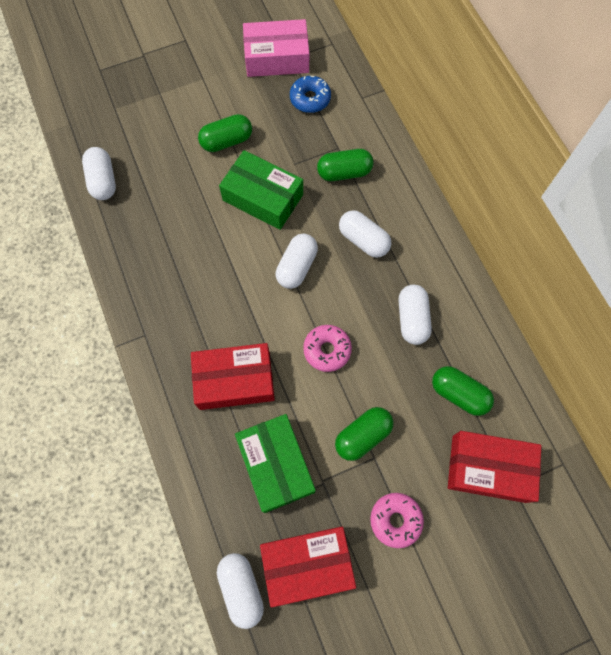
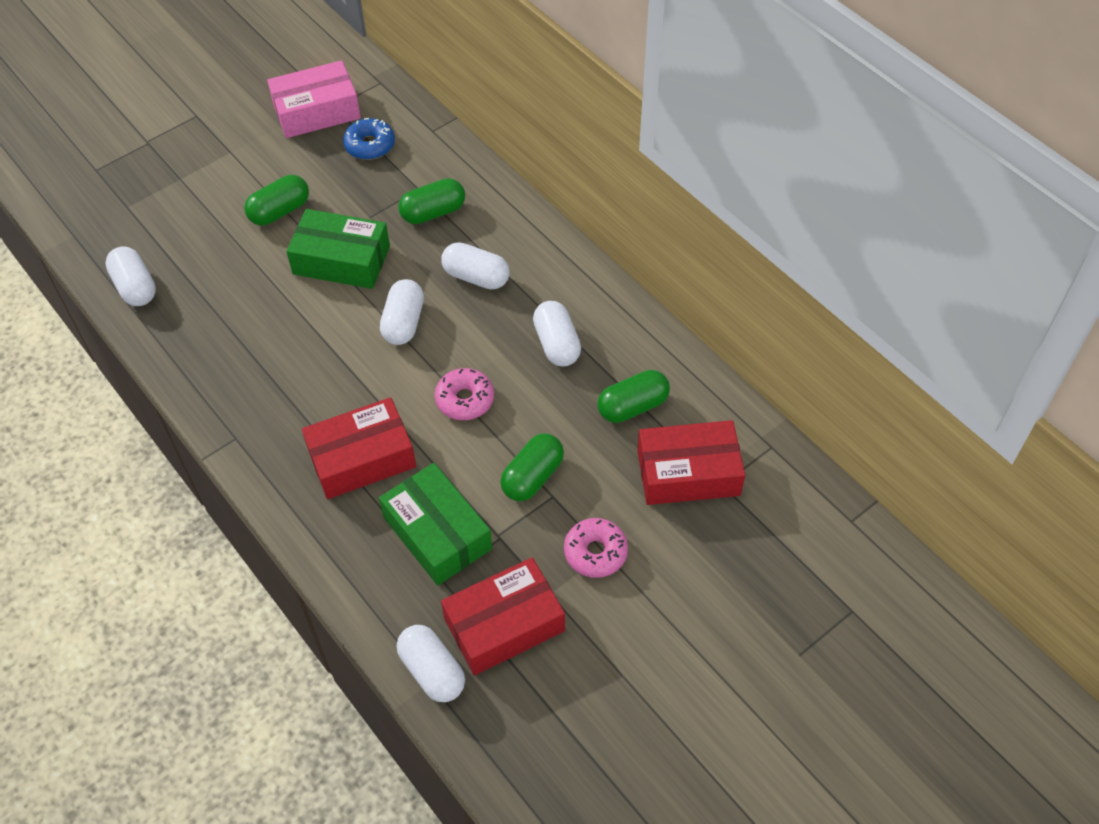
camera: 15 degrees left, 15 degrees down
(459, 394) = (633, 406): green capsule -> green capsule turned 45 degrees counterclockwise

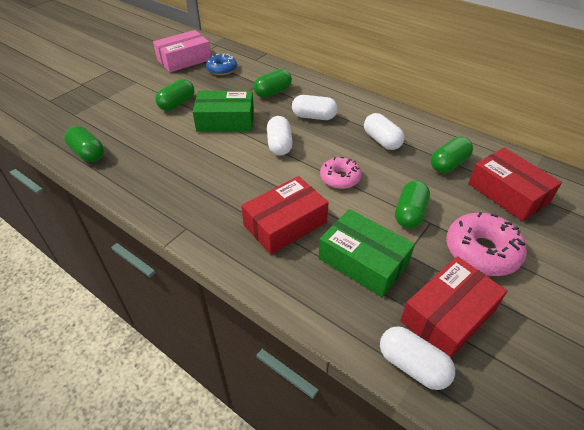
camera: 15 degrees left, 10 degrees down
(135, 287) = (88, 153): white capsule -> green capsule
(595, 552) = (481, 251): pink donut -> pink donut, size x1.55
(688, 473) = (508, 193): red box -> red box turned 75 degrees clockwise

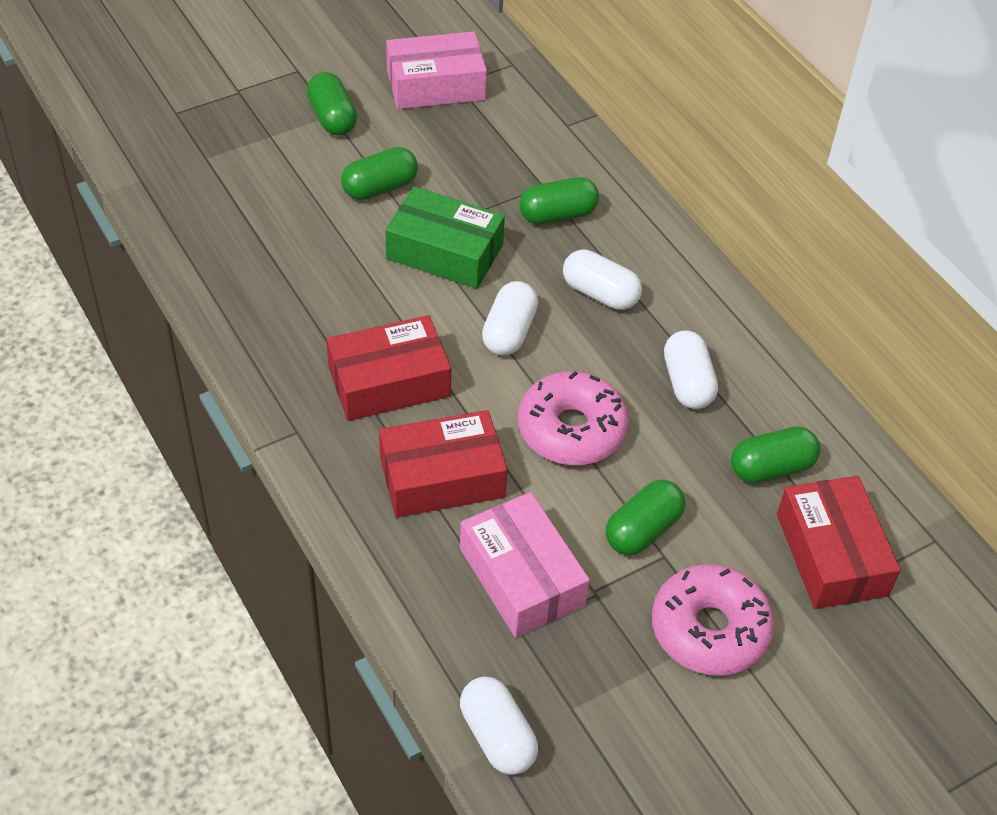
camera: 20 degrees right, 5 degrees up
(88, 153) = (203, 246): green capsule -> green capsule (332, 118)
(221, 69) = (492, 131): blue donut -> none
(340, 178) = (571, 429): pink donut -> pink donut, size x1.55
(363, 261) = (521, 577): green box -> pink box
(448, 315) = (590, 696): red box -> red box (389, 382)

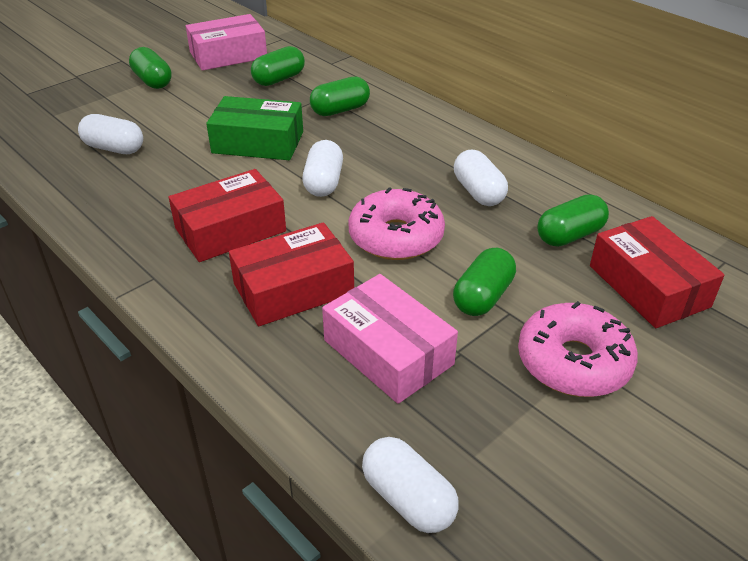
camera: 10 degrees left, 10 degrees down
(380, 188) = (197, 113): green capsule -> green capsule (279, 79)
(600, 293) = (388, 149): white capsule -> white capsule (114, 148)

